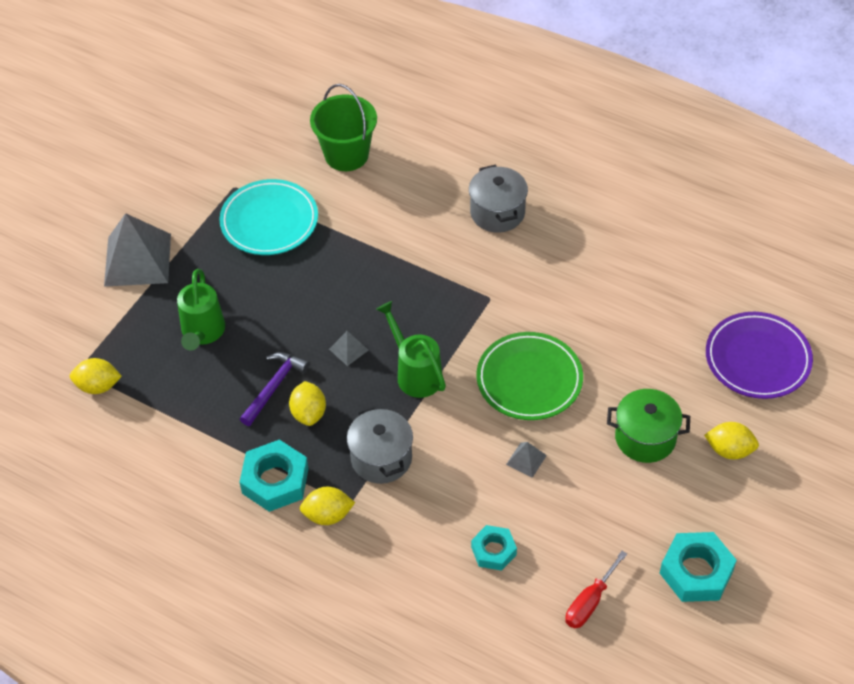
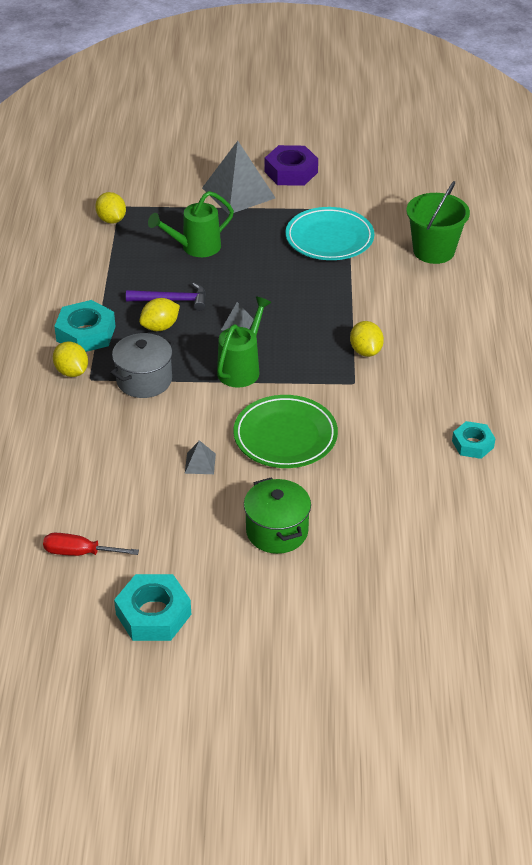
camera: 60 degrees right, 10 degrees down
(137, 202) = (291, 172): none -> purple nut
(493, 551) = (95, 476): turquoise nut -> turquoise nut (472, 444)
(497, 212) = (451, 354): grey pot -> none
(729, 450) = (304, 594): yellow lemon -> yellow lemon (365, 351)
(757, 359) = (428, 581): purple plate -> none

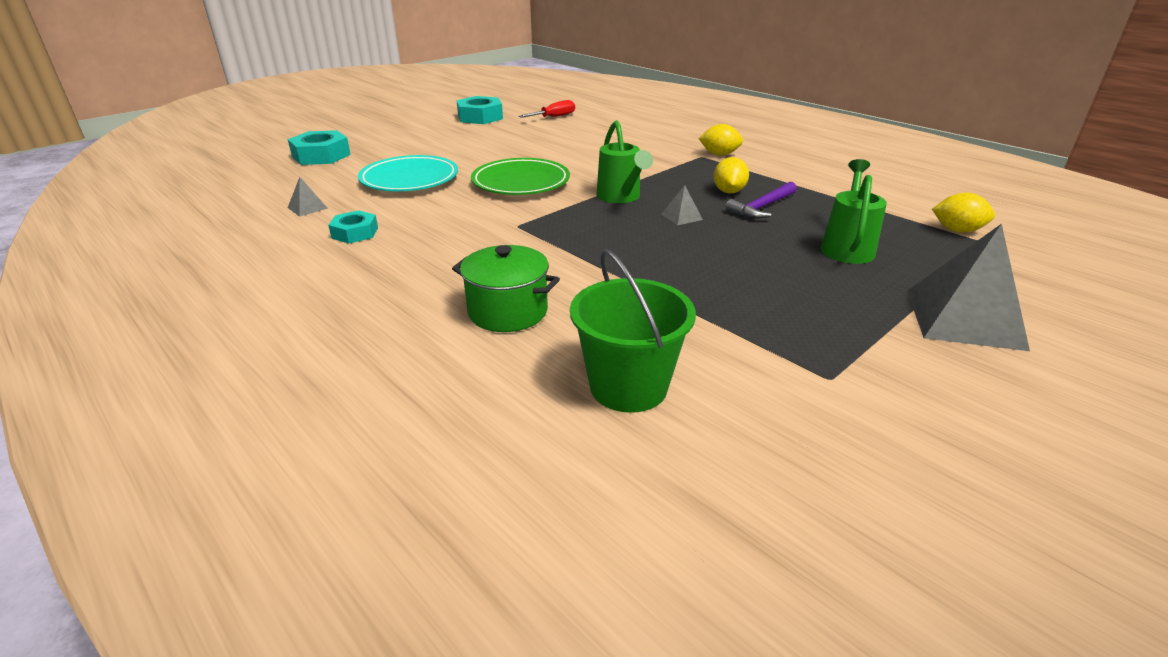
camera: 135 degrees right, 10 degrees down
(86, 333) = (761, 169): turquoise nut -> turquoise nut (321, 155)
(144, 380) = (669, 168): grey pot -> none
(200, 463) = (554, 155): grey pyramid -> grey pyramid (307, 208)
(277, 531) = (457, 152): green pot -> green pot (508, 311)
(291, 172) = (1003, 387): purple nut -> none
(329, 238) = (768, 326): turquoise plate -> turquoise plate (409, 179)
(365, 351) = (542, 248): yellow lemon -> none

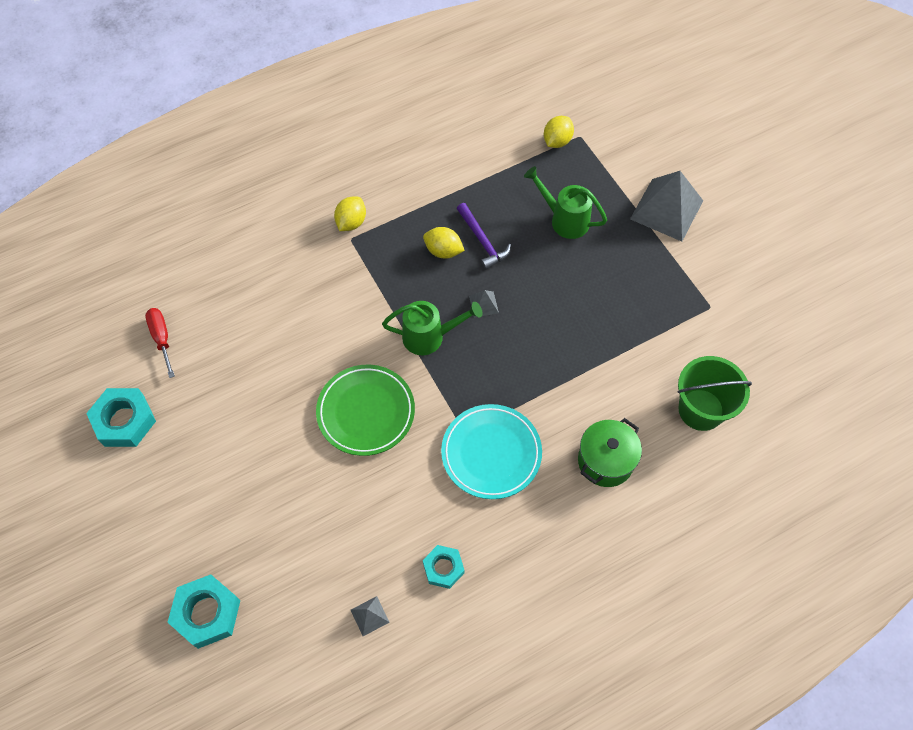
camera: 75 degrees left, 30 degrees up
(409, 179) = (322, 516): turquoise plate -> turquoise plate (491, 453)

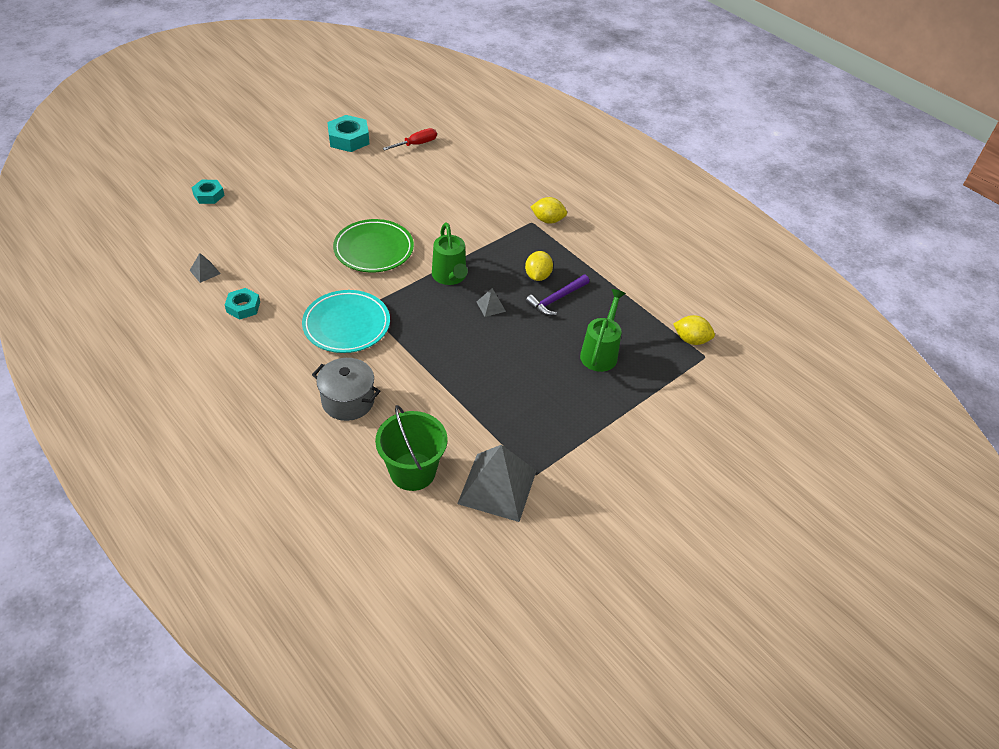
camera: 75 degrees right, 15 degrees down
(207, 613) = (209, 195): turquoise nut -> turquoise nut, size x0.63
(605, 461) = (348, 401): green pot -> grey pot
(666, 210) = (643, 431): grey pyramid -> grey pyramid (497, 487)

